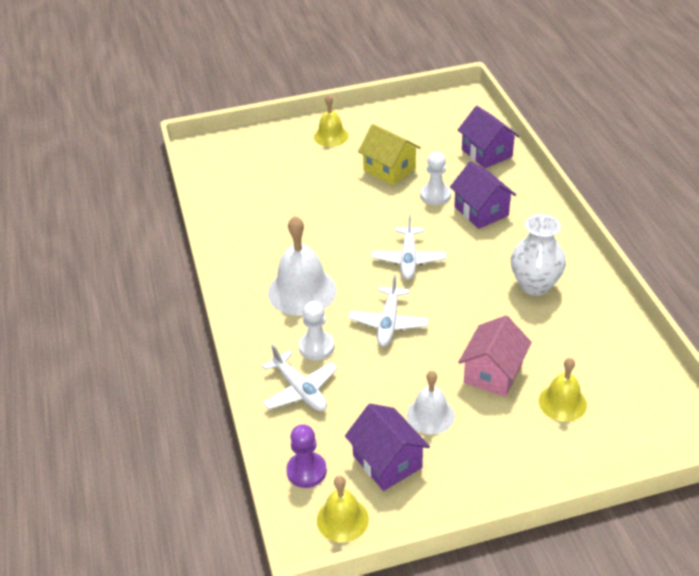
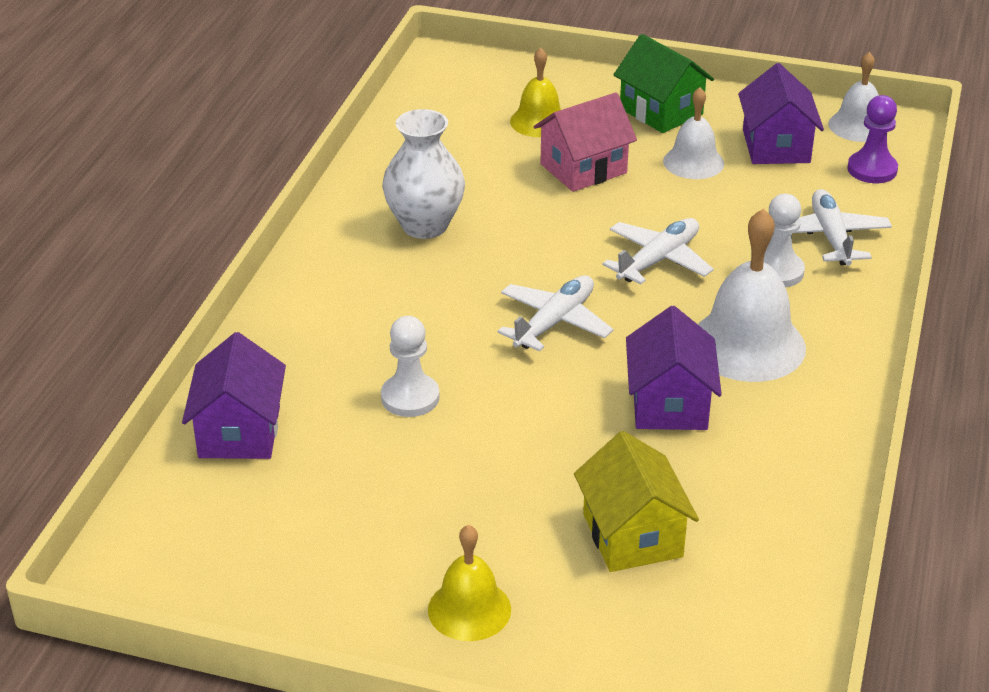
camera: 150 degrees left, 5 degrees down
(342, 519) = (858, 126): yellow bell -> white bell
(389, 169) = (434, 479): yellow house -> yellow house (632, 535)
(481, 211) = (372, 342): purple house -> purple house (669, 404)
(493, 458) = (661, 111): none -> green house

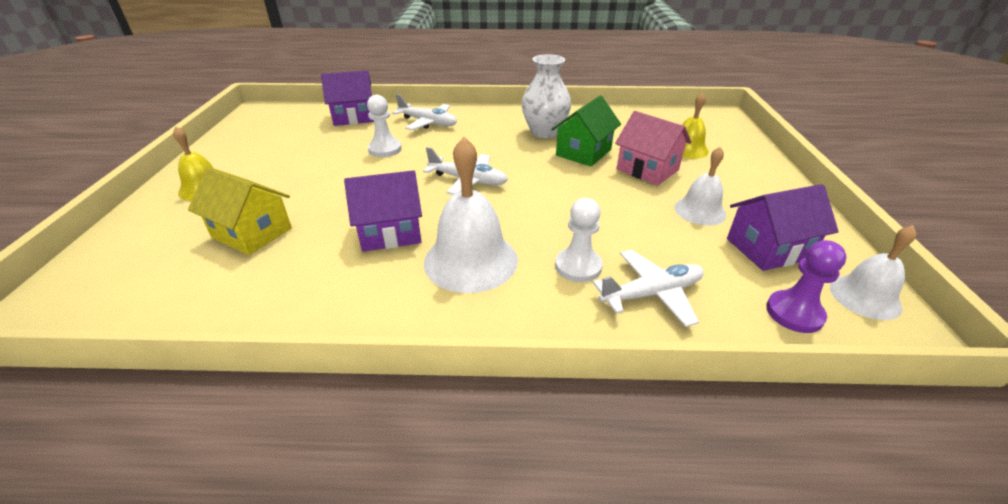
camera: 75 degrees right, 0 degrees up
(632, 535) = (252, 233): yellow house -> yellow house turned 60 degrees clockwise
(658, 260) = (559, 210): white plane -> white plane (428, 123)
(661, 111) = (754, 190): green house -> green house (583, 152)

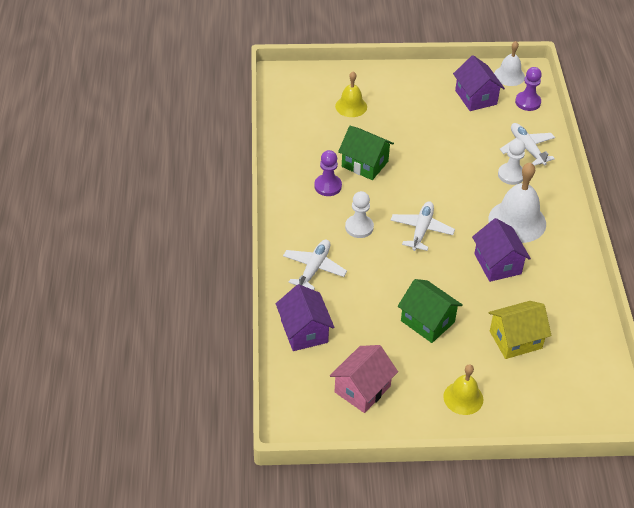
camera: 95 degrees left, 10 degrees up
(252, 233) = (515, 339): yellow house -> yellow house turned 45 degrees clockwise
(325, 175) = (427, 321): none -> green house
(385, 149) = (375, 291): white pawn -> white pawn (359, 227)
(544, 132) = (328, 186): white vase -> purple pawn
(647, 170) = (388, 132): pink house -> pink house (362, 389)
(700, 211) = (440, 116): white bell -> none

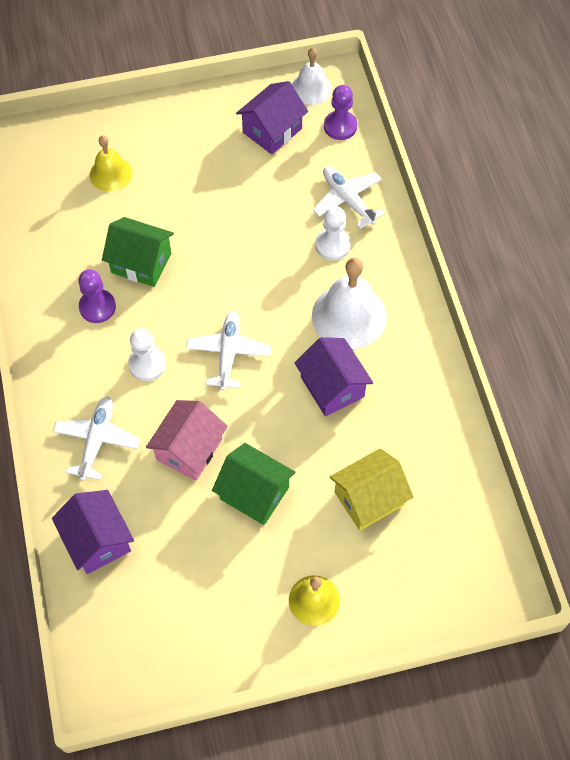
camera: 10 degrees left, 15 degrees up
(362, 389) = (185, 613): pink house -> pink house (189, 449)
(476, 97) = (272, 130): purple house -> purple house turned 75 degrees clockwise

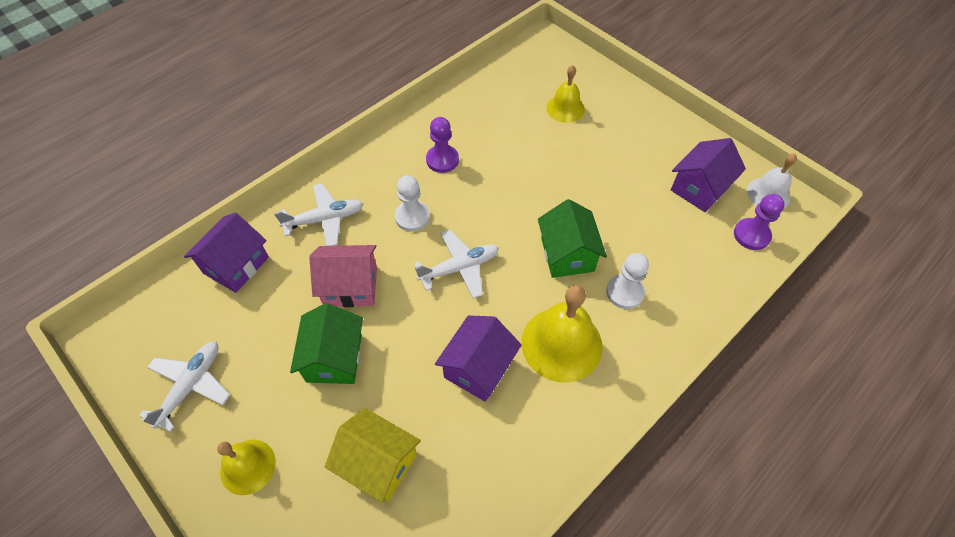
camera: 60 degrees right, 5 degrees down
(141, 263) = (501, 166): green house -> green house (567, 254)
(272, 130) = (699, 188): purple house -> purple house turned 60 degrees counterclockwise
(347, 200) = (681, 280): white plane -> white plane (191, 385)
(349, 316) = (561, 344): white bell -> yellow bell

